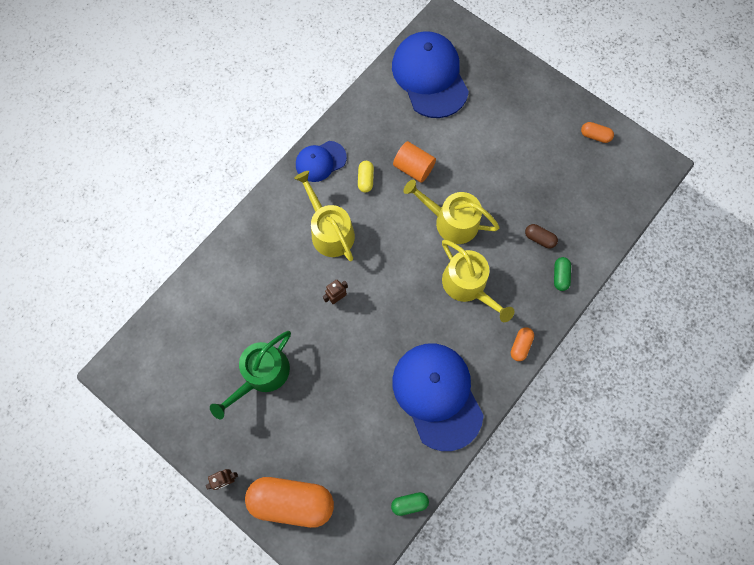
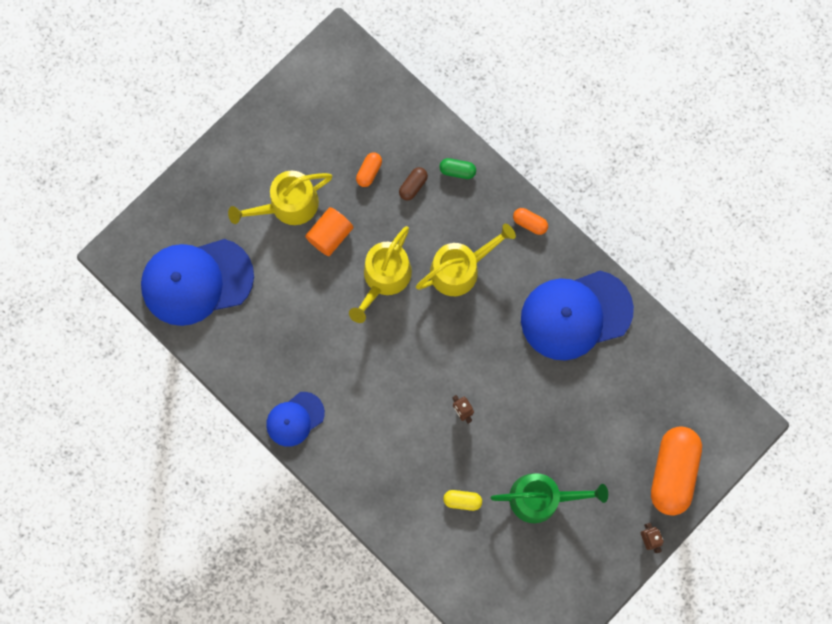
camera: 85 degrees left, 5 degrees up
(262, 374) = (541, 498): green watering can -> green watering can turned 45 degrees counterclockwise
(320, 161) = (295, 419): blue cap -> blue cap turned 75 degrees clockwise
(329, 231) = (383, 414): yellow watering can -> yellow watering can (288, 205)
(365, 179) = (323, 368): yellow capsule -> yellow capsule (462, 500)
(409, 503) = (681, 354): green capsule -> none
(413, 168) = (314, 313): orange cylinder -> orange cylinder (330, 235)
(595, 136) = (295, 106): orange capsule -> orange capsule (369, 172)

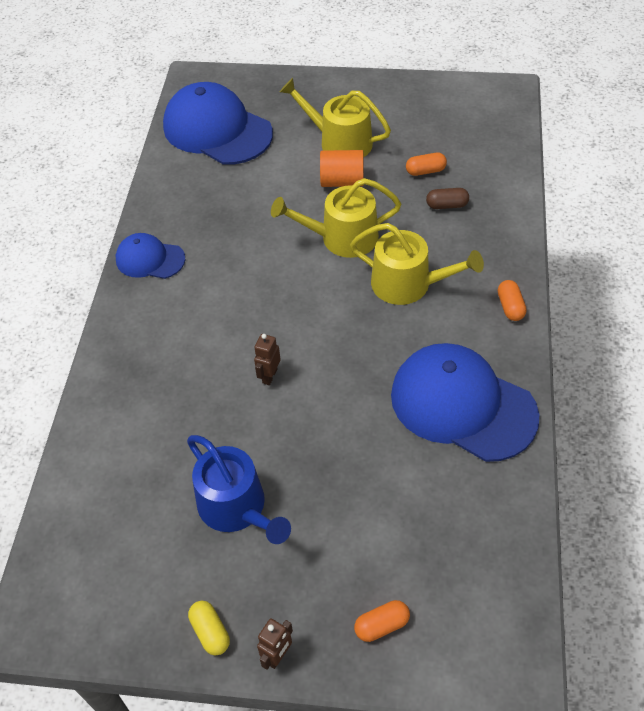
camera: 55 degrees right, 25 degrees down
(457, 171) = (496, 225): green capsule -> none
(462, 500) = (175, 437): yellow capsule -> yellow capsule (210, 632)
(541, 498) = (237, 507): green watering can -> blue watering can
(672, 472) = (382, 625): orange capsule -> orange capsule, size x0.44

